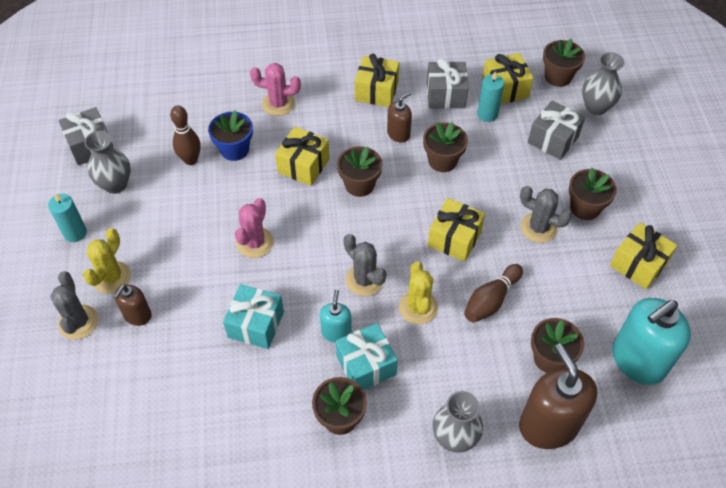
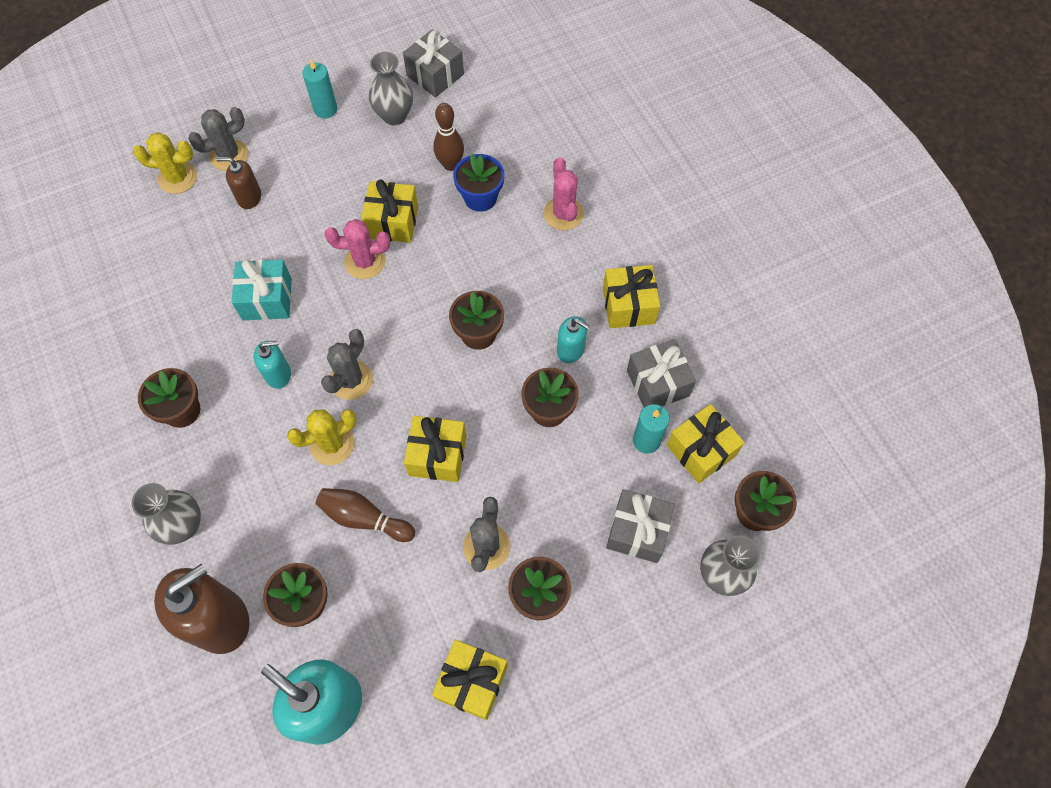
camera: 70 degrees right, 10 degrees up
(111, 277) = (285, 159): yellow cactus -> yellow cactus (178, 178)
(303, 165) = (484, 270): yellow gift -> yellow gift (392, 222)
(366, 365) = (247, 415): turquoise gift -> none
(398, 134) = (571, 350): brown soap dispenser -> turquoise soap dispenser

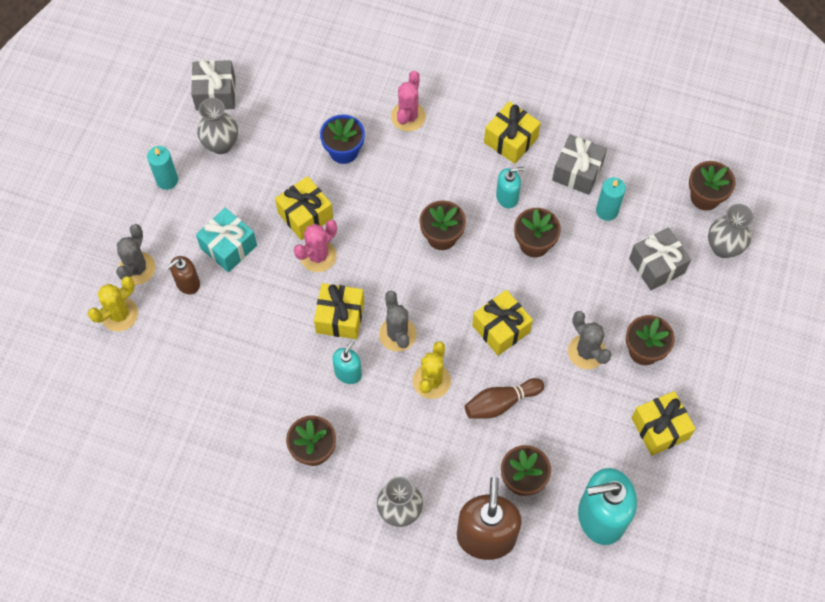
camera: 45 degrees left, 0 degrees up
(267, 299) = (283, 335): turquoise gift -> turquoise gift (228, 247)
(450, 165) = (299, 146): brown bowling pin -> none
(563, 214) = (408, 116): pink cactus -> pink cactus turned 75 degrees clockwise
(701, 450) = (641, 189): yellow gift -> yellow gift (340, 317)

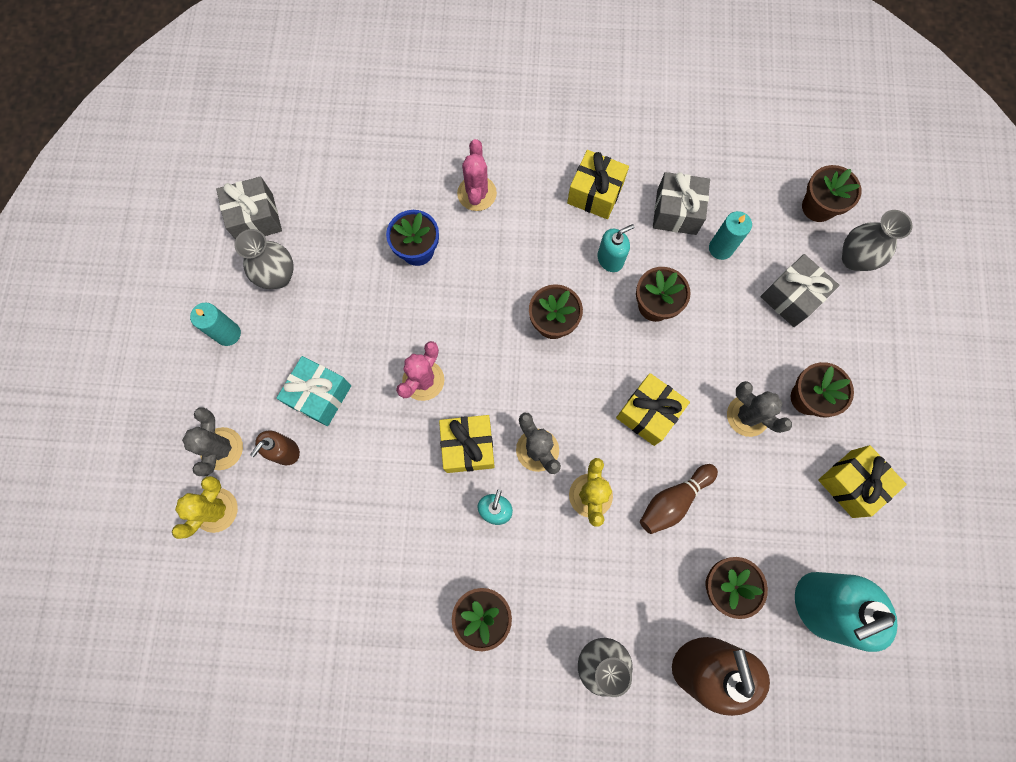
camera: 15 degrees left, 10 degrees up
(305, 215) = (396, 336): yellow gift -> none

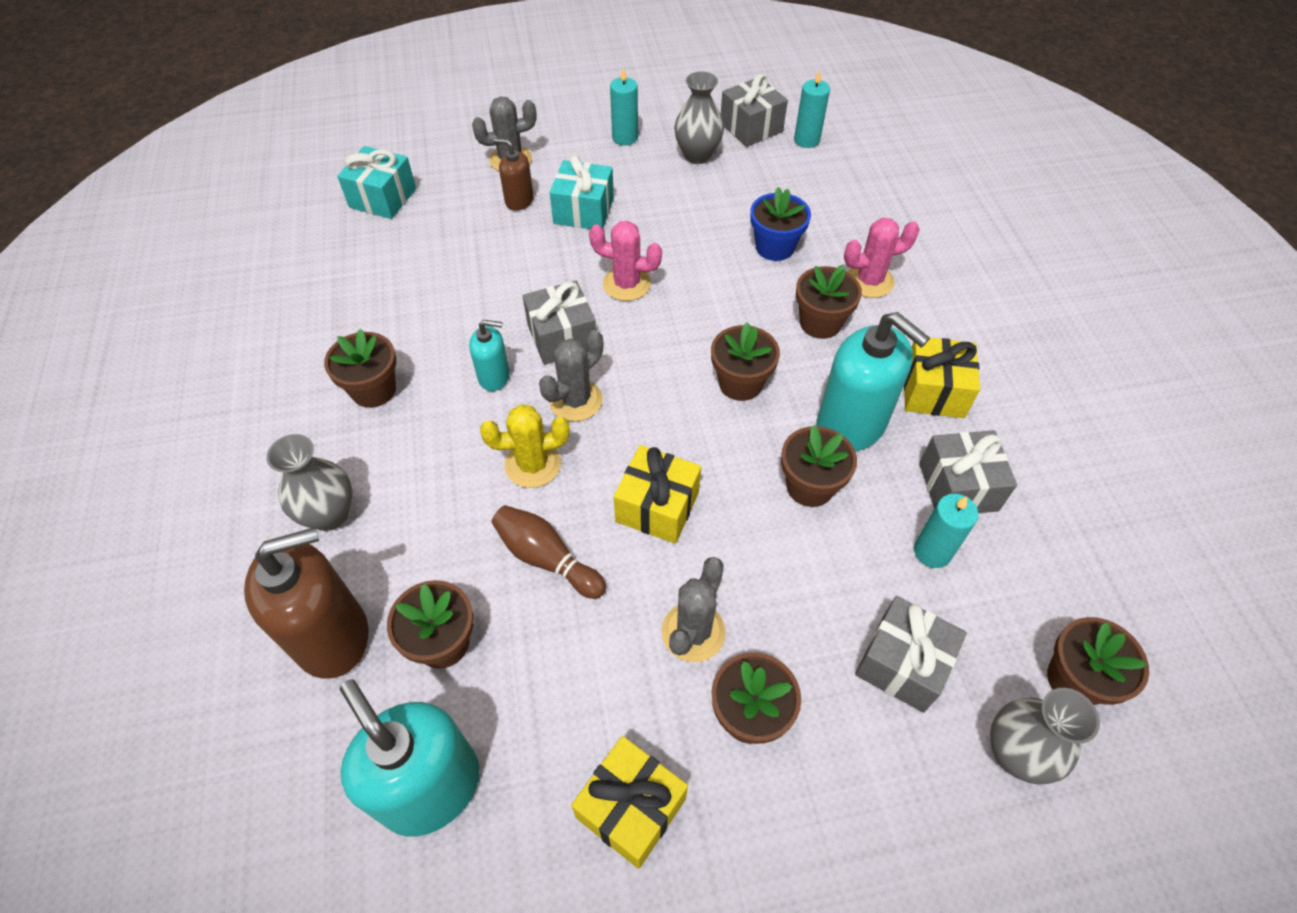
camera: 75 degrees right, 20 degrees down
(216, 510) = (451, 170): yellow cactus -> none
(235, 584) = (383, 198): none -> turquoise gift
(291, 178) = (806, 140): none -> turquoise candle
(468, 447) = (562, 337): yellow gift -> grey gift
(509, 245) = (820, 323): none -> brown flower pot
(610, 259) = (851, 425): turquoise soap dispenser -> turquoise soap dispenser, size x1.93

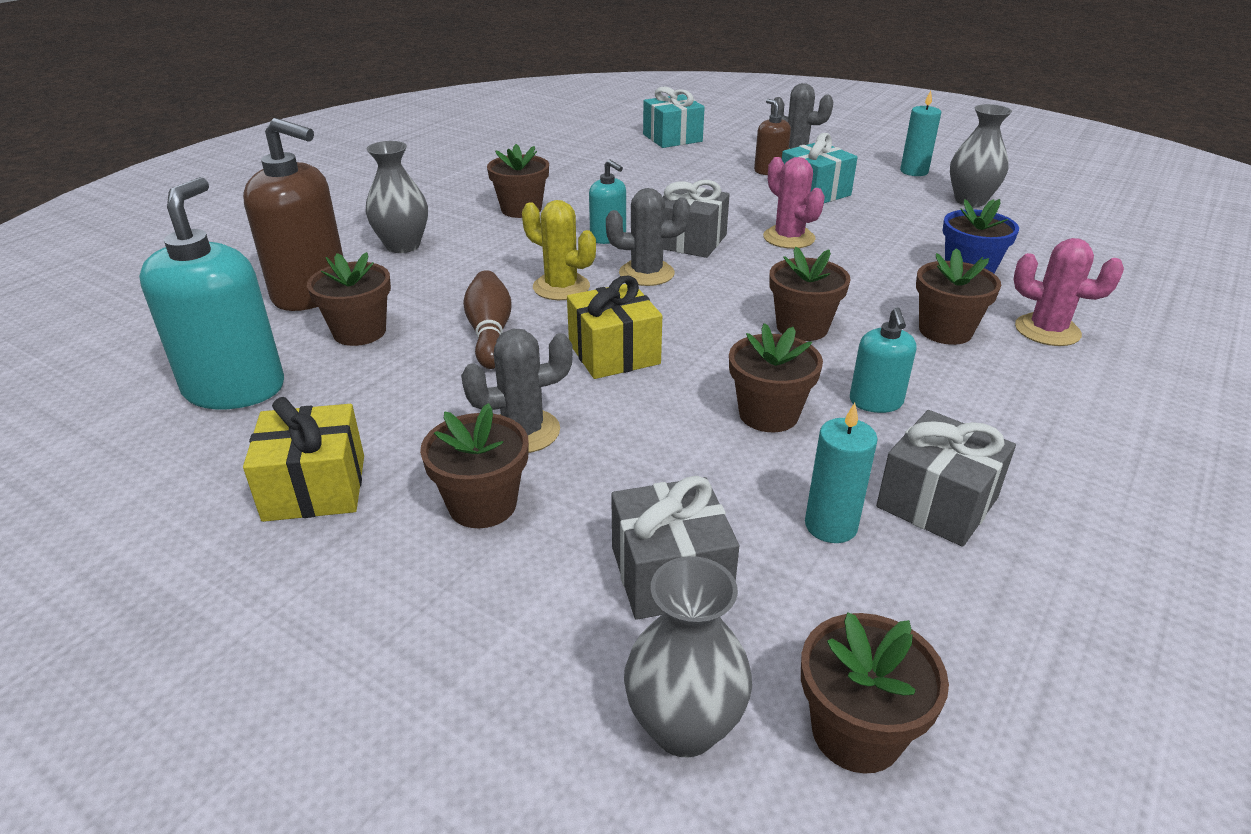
camera: 45 degrees right, 20 degrees down
(751, 127) = (1054, 204): grey gift -> none
(806, 140) = (1109, 229): turquoise candle -> none
(851, 425) = (876, 402): turquoise soap dispenser -> turquoise soap dispenser, size x0.52
(933, 391) = (1012, 428): yellow gift -> none

